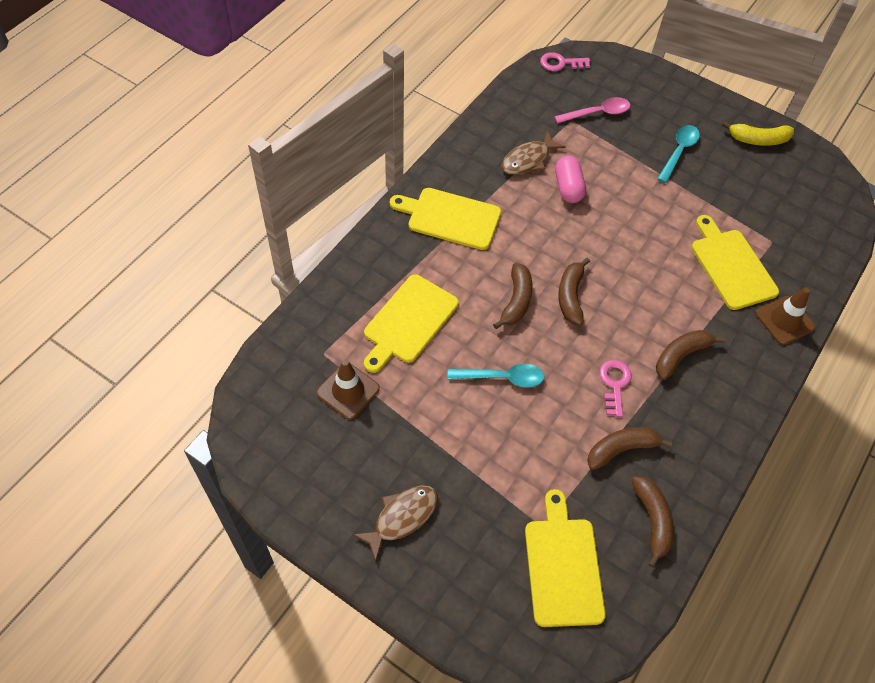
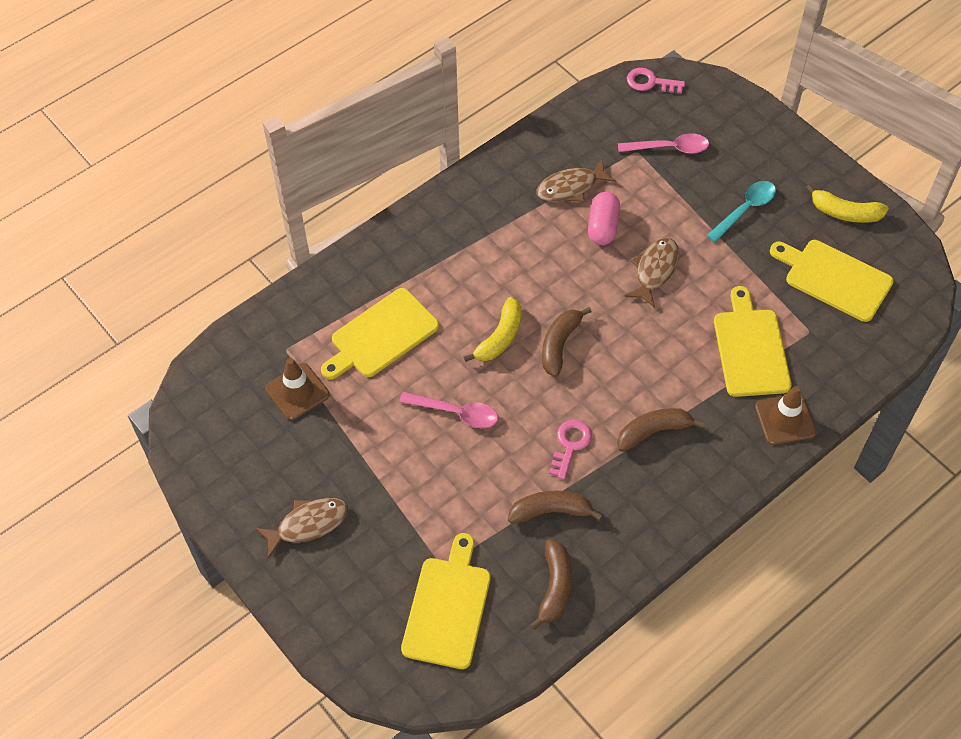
camera: 20 degrees right, 0 degrees up
(450, 218) = (463, 235): yellow cutting board -> yellow cutting board (834, 279)
(502, 378) = (456, 413): turquoise spoon -> pink spoon
(516, 301) = (500, 337): brown banana -> yellow banana
(626, 216) = (655, 270): none -> brown fish

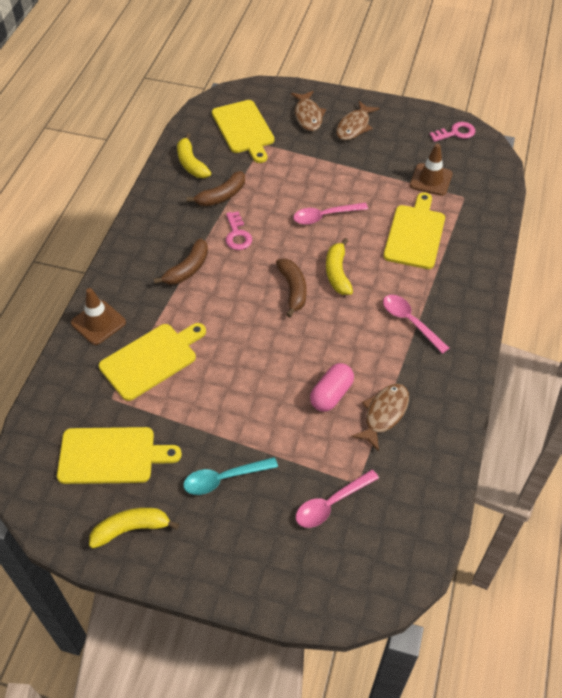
camera: 145 degrees right, 5 degrees down
(474, 250) = (410, 322): none -> pink spoon
(555, 587) = (191, 163): brown banana -> yellow banana
(603, 226) = (331, 394): pink capsule -> pink capsule turned 60 degrees clockwise
(650, 82) = (402, 571): pink key -> pink key (456, 133)
(655, 270) = (264, 381): brown fish -> brown fish (308, 116)
(745, 210) = (224, 479): turquoise spoon -> turquoise spoon turned 60 degrees clockwise
(750, 349) = (151, 359): yellow cutting board -> yellow cutting board turned 90 degrees counterclockwise

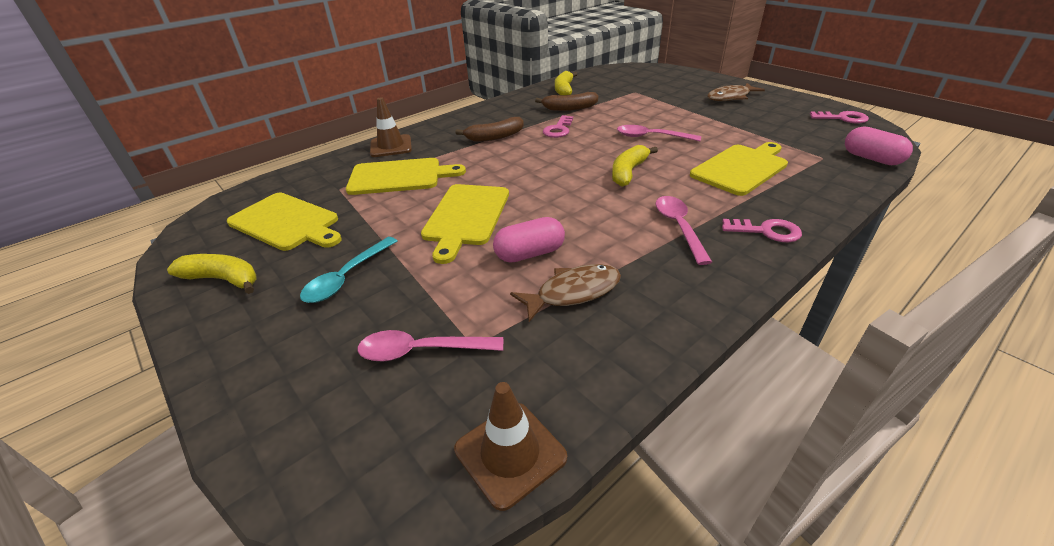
camera: 35 degrees right, 15 degrees down
(224, 479) = (347, 277): turquoise spoon -> turquoise spoon turned 75 degrees counterclockwise
(244, 129) = (626, 82): yellow cutting board -> yellow cutting board (466, 217)
(293, 290) = (572, 171): brown banana -> none
(308, 116) = (690, 86): brown fish -> none
(431, 180) = (789, 139): brown traffic cone -> brown traffic cone (510, 453)
(465, 301) = (766, 231): none -> pink key
(495, 186) = (871, 158): none -> pink capsule

